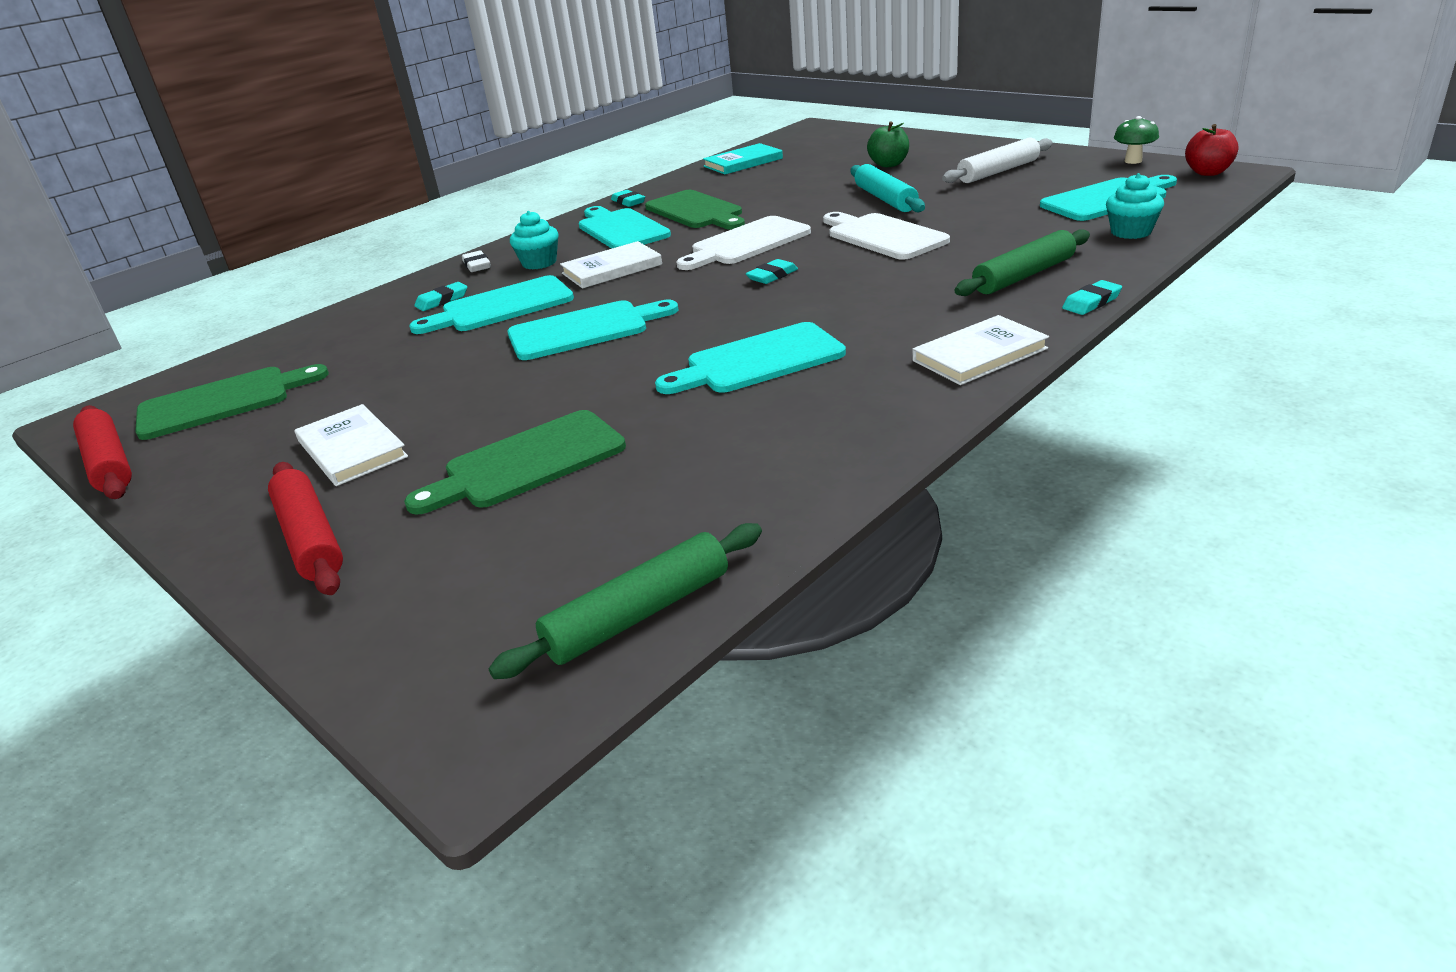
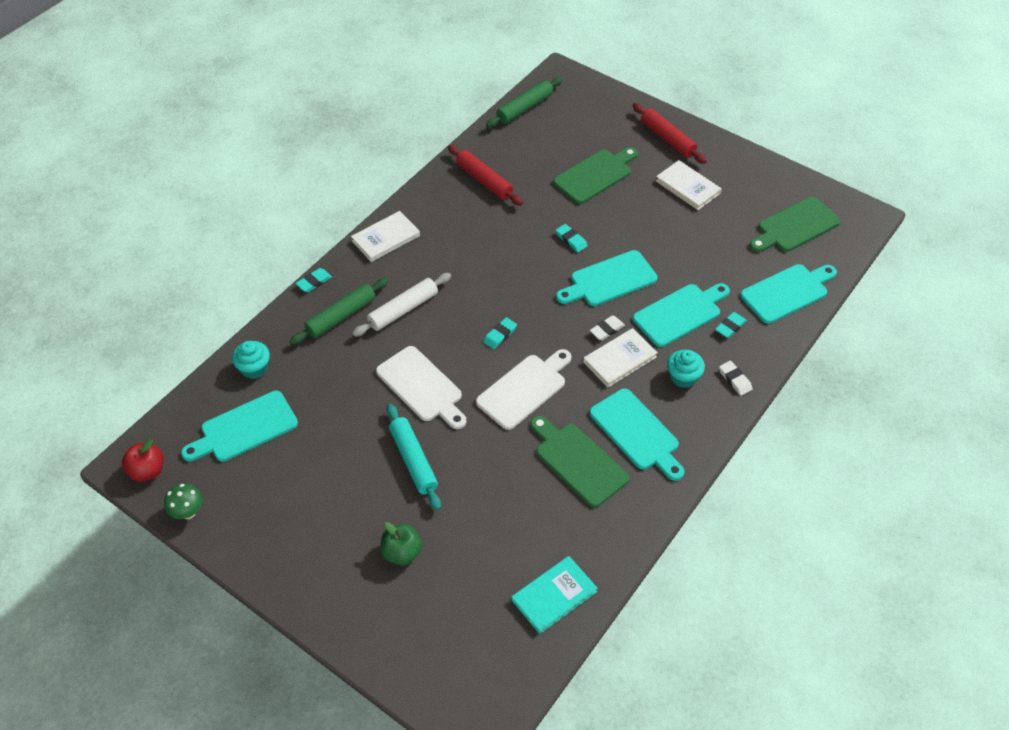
camera: 170 degrees right, 20 degrees up
(109, 463) = (811, 183): red rolling pin -> red rolling pin (484, 181)
(616, 288) = (607, 330): none -> white eraser
(628, 202) = (651, 498): turquoise eraser -> turquoise eraser (571, 240)
(758, 361) = (499, 241): turquoise cutting board -> turquoise cutting board (787, 292)
(998, 171) = (307, 509): white rolling pin -> white rolling pin (403, 310)

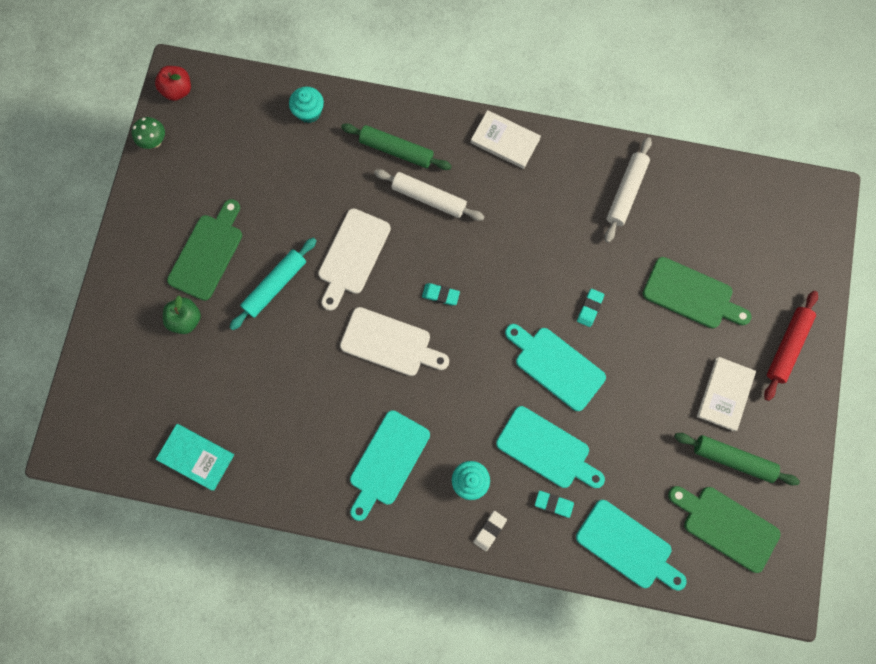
camera: 65 degrees right, 25 degrees up
(245, 428) = (248, 138): turquoise cutting board -> none
(314, 282) = (423, 108): turquoise eraser -> none
(484, 181) = (626, 192): red rolling pin -> white rolling pin
(524, 108) = (751, 183): green rolling pin -> green rolling pin (732, 459)
(578, 461) = (334, 423): green cutting board -> green cutting board (208, 253)
(607, 330) = (493, 388): white eraser -> none
(620, 359) = (463, 414): white book -> none

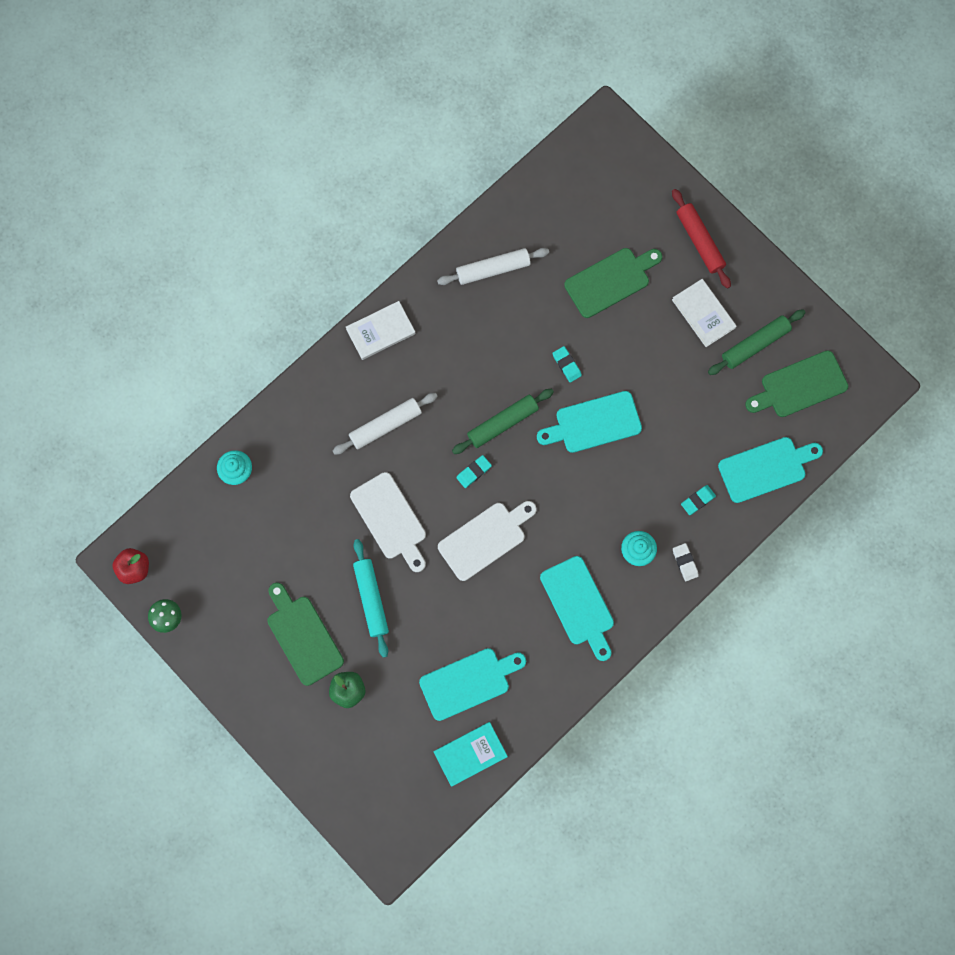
camera: 55 degrees left, 0 degrees up
(396, 150) = (325, 423): green rolling pin -> green rolling pin (502, 423)
(546, 449) = (653, 476): turquoise cutting board -> turquoise cutting board (468, 682)
(626, 192) = (493, 269): white rolling pin -> white rolling pin turned 75 degrees counterclockwise

